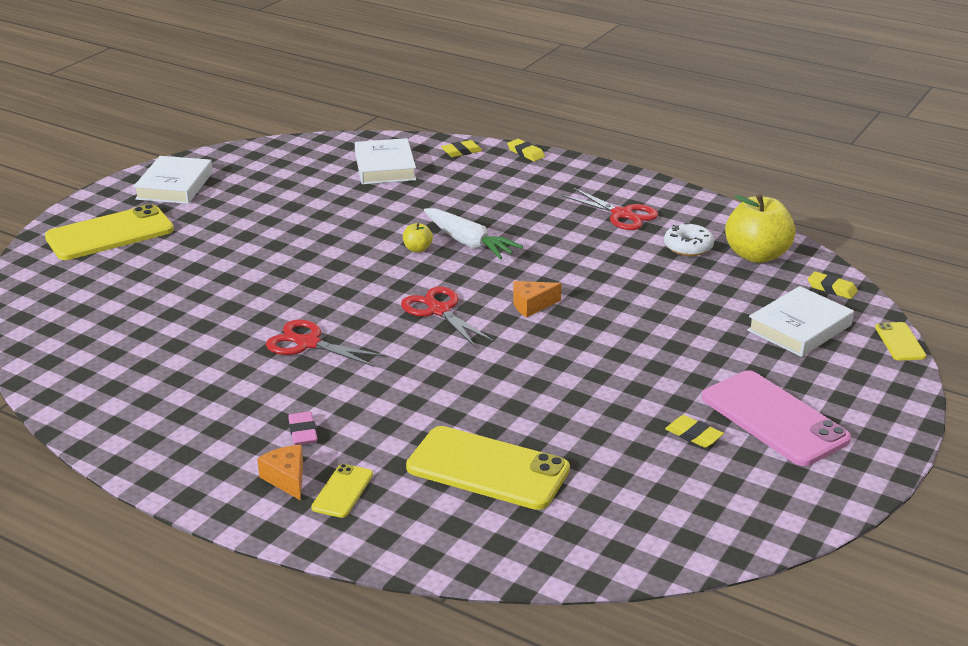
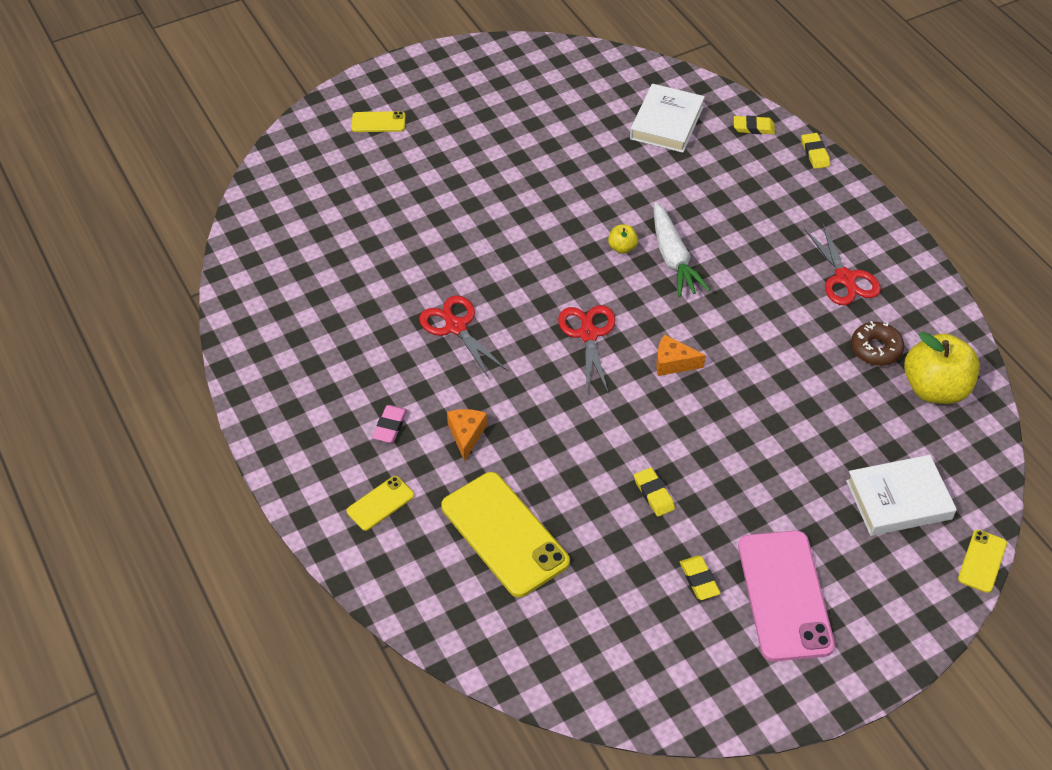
camera: 30 degrees right, 20 degrees up
(110, 234) = (378, 122): yellow phone -> yellow phone, size x0.48
(174, 186) = (466, 78): white book -> none
(287, 479) = (348, 470): orange cheese -> orange cheese (466, 435)
(688, 247) = (876, 349): white donut -> brown donut
(832, 288) = (973, 464): yellow eraser -> yellow eraser (654, 494)

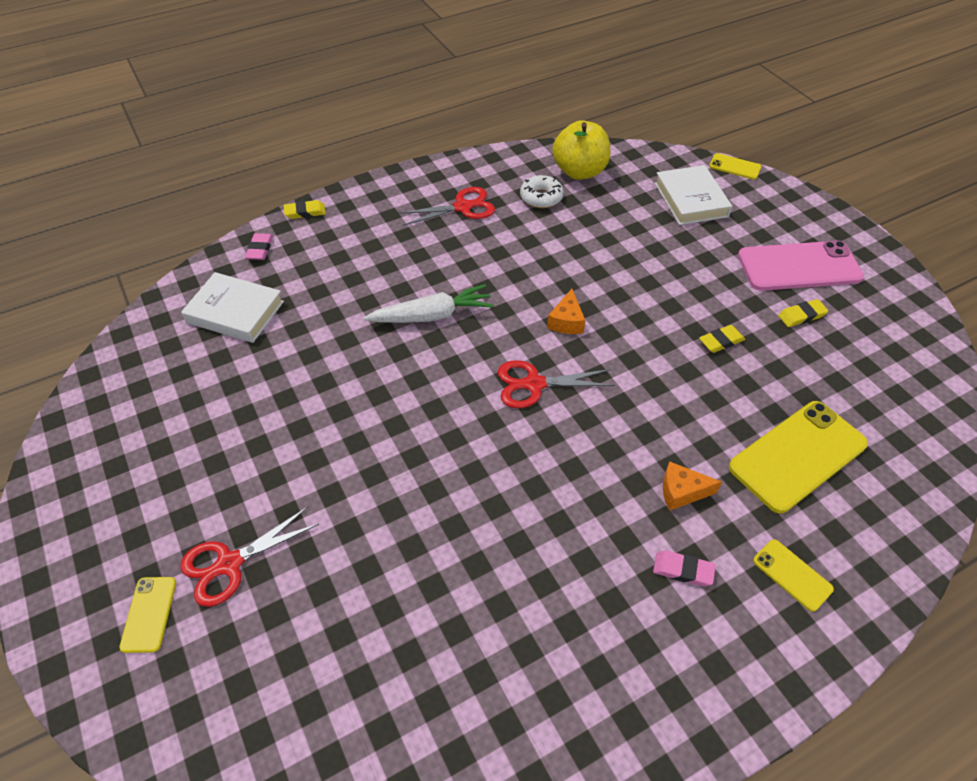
camera: 90 degrees left, 0 degrees up
(456, 327) = (529, 506): red scissors -> red scissors (230, 564)
(622, 247) = (415, 354): yellow apple -> none
(753, 127) = (260, 249): yellow eraser -> pink eraser
(876, 349) = (541, 197): brown donut -> white donut

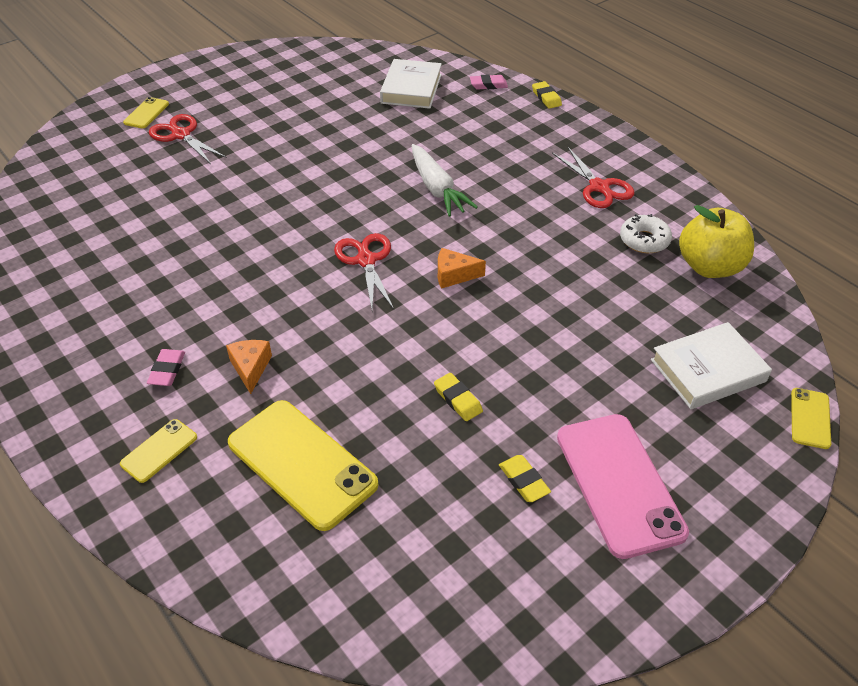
camera: 80 degrees right, 5 degrees down
(149, 614) = (146, 113): yellow phone -> yellow phone turned 60 degrees counterclockwise

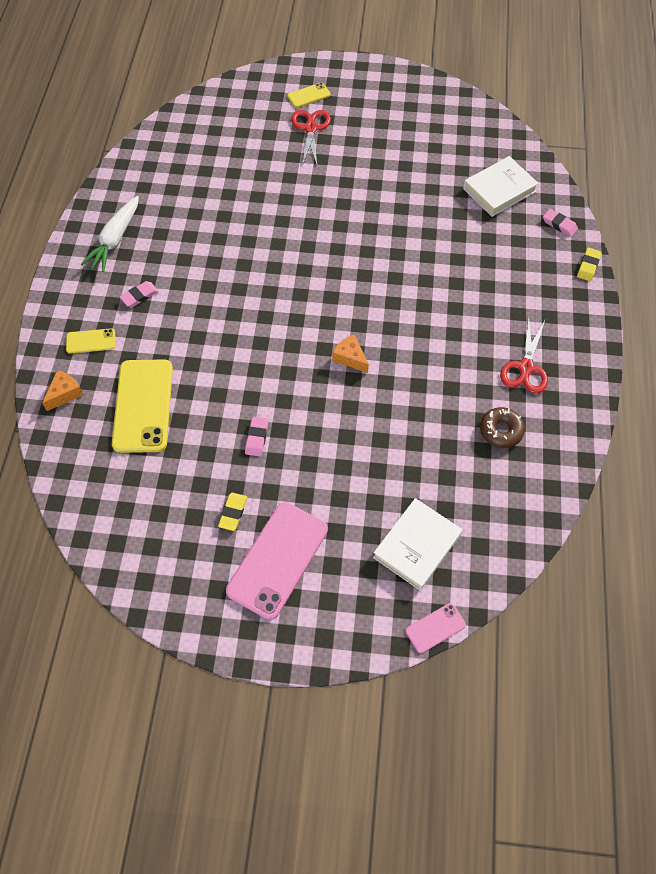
camera: 45 degrees right, 15 degrees up
(250, 368) = (178, 328): orange cheese -> orange cheese (65, 393)
(366, 260) = (313, 307): red scissors -> none
(436, 188) = (417, 286): white carrot -> white carrot (115, 239)
(458, 399) = (257, 438): yellow eraser -> pink eraser
(644, 240) = (501, 430): white donut -> brown donut
(707, 370) = (416, 546): white book -> white book turned 75 degrees counterclockwise
(709, 267) = (518, 484): yellow apple -> none
(810, 418) = (435, 628): yellow phone -> pink phone

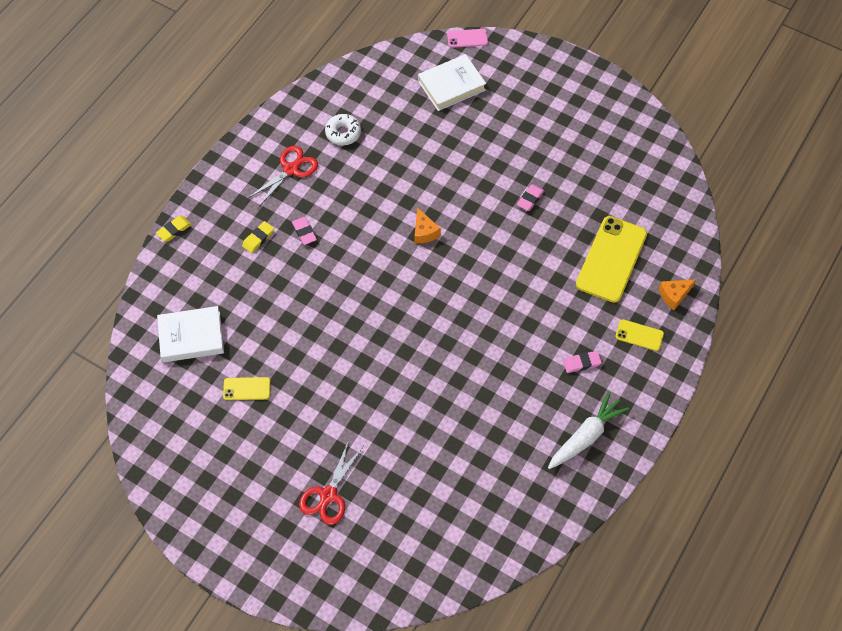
camera: 155 degrees left, 0 degrees up
(233, 512) = (570, 154): yellow eraser -> yellow eraser (258, 238)
(278, 560) = (551, 113): pink phone -> none
(308, 95) = (305, 545): yellow phone -> yellow phone (246, 389)
(501, 430) = (343, 133): brown donut -> white donut
(559, 224) = (166, 278): pink eraser -> pink eraser (304, 232)

